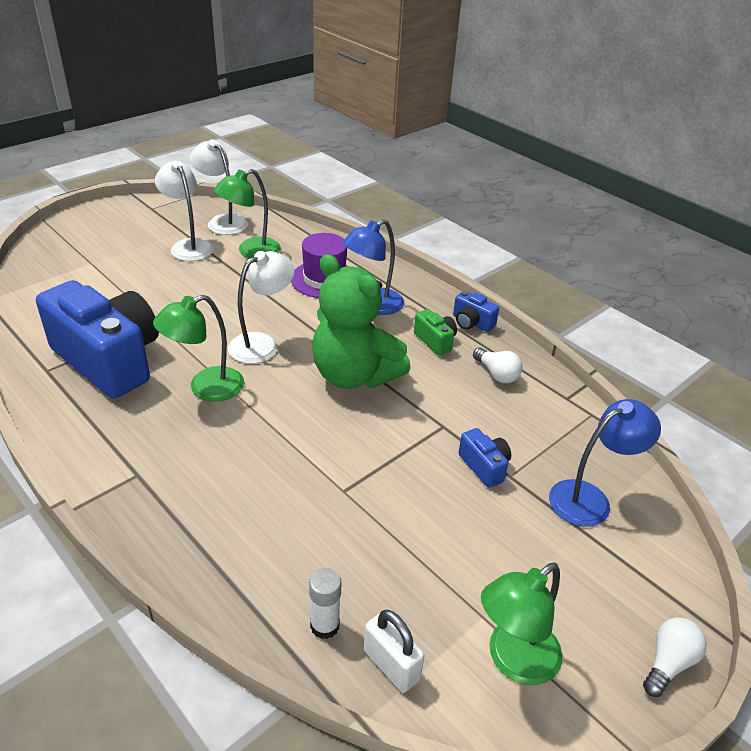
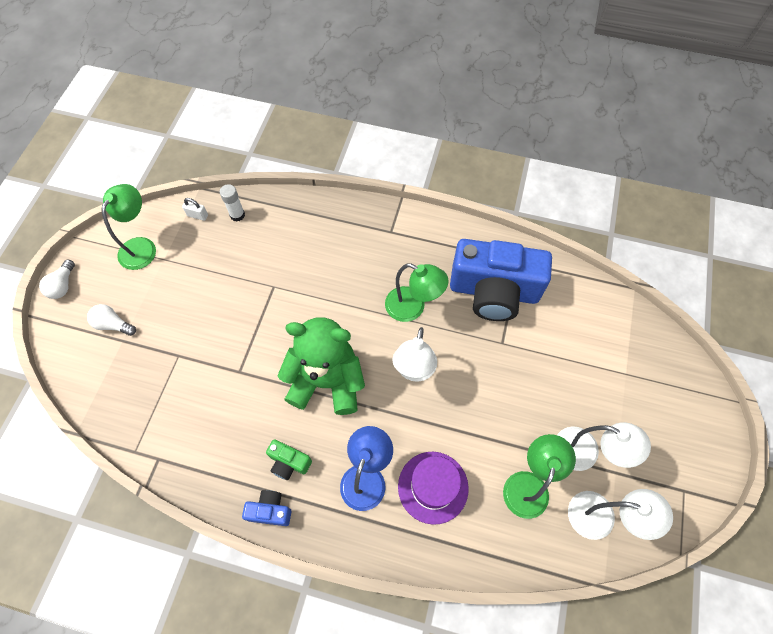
camera: 150 degrees right, 25 degrees up
(206, 388) = (413, 308): green lamp -> green lamp turned 90 degrees clockwise
(391, 665) = (197, 215): white padlock -> white padlock, size x0.67
(484, 466) = (197, 353): blue camera -> none
(497, 374) = (222, 452): white light bulb -> white light bulb (113, 324)
(590, 498) = (121, 367): blue lamp -> none

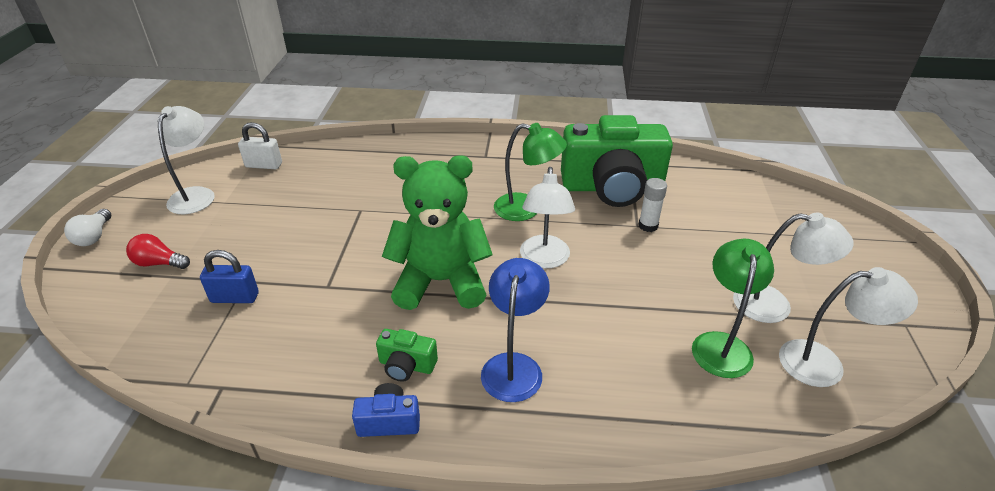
camera: 10 degrees left, 25 degrees down
(113, 324) = (159, 263): white light bulb -> red light bulb
(141, 246) = (196, 195): green lamp -> white lamp
(169, 372) = (235, 297): none -> blue padlock
(197, 215) = (264, 165): white padlock -> white padlock, size x1.50
(237, 215) = (310, 160): white glue stick -> white glue stick (648, 226)
(433, 487) = (603, 364): purple hat -> none
(494, 291) = (612, 187): blue camera -> green camera

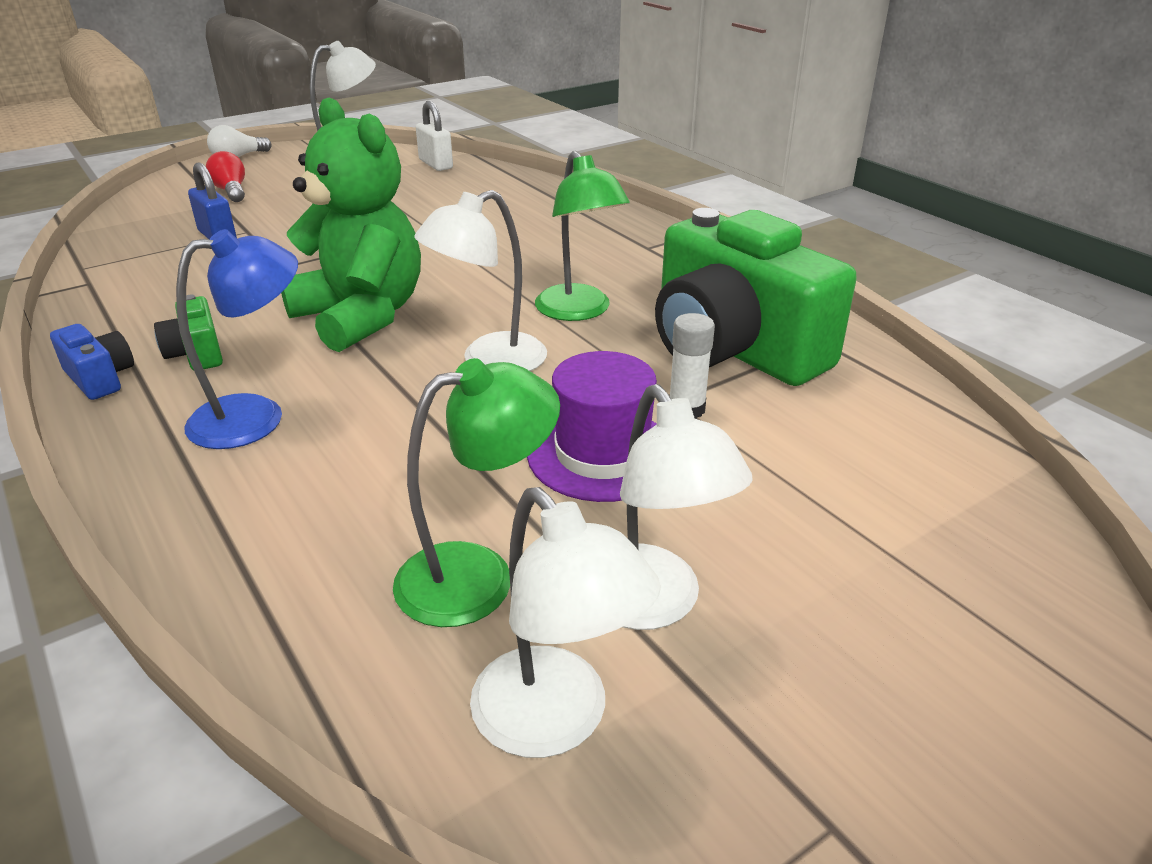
camera: 50 degrees right, 5 degrees down
(661, 266) = (602, 454): none -> purple hat

